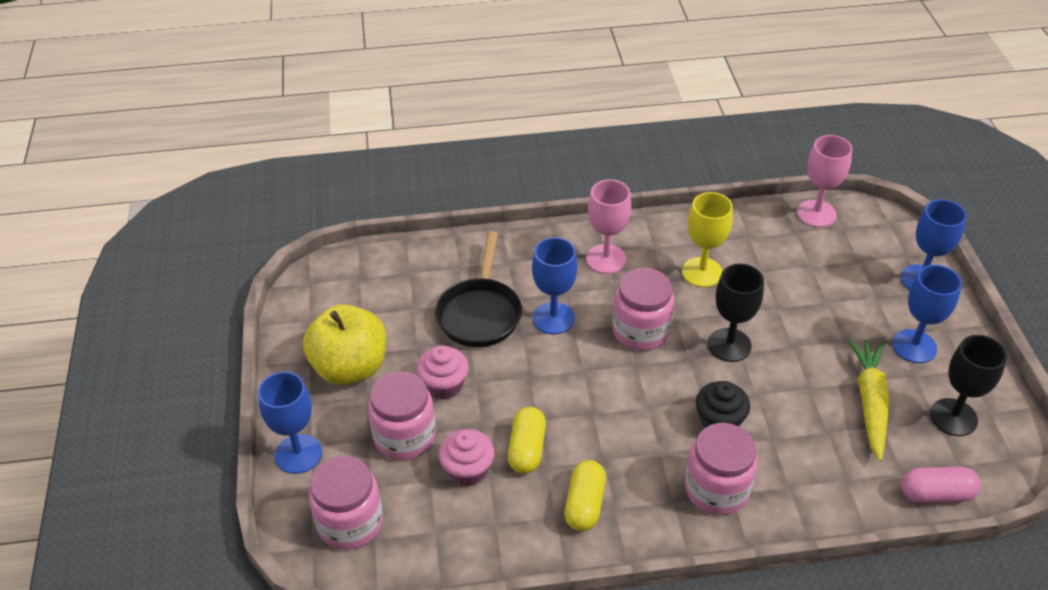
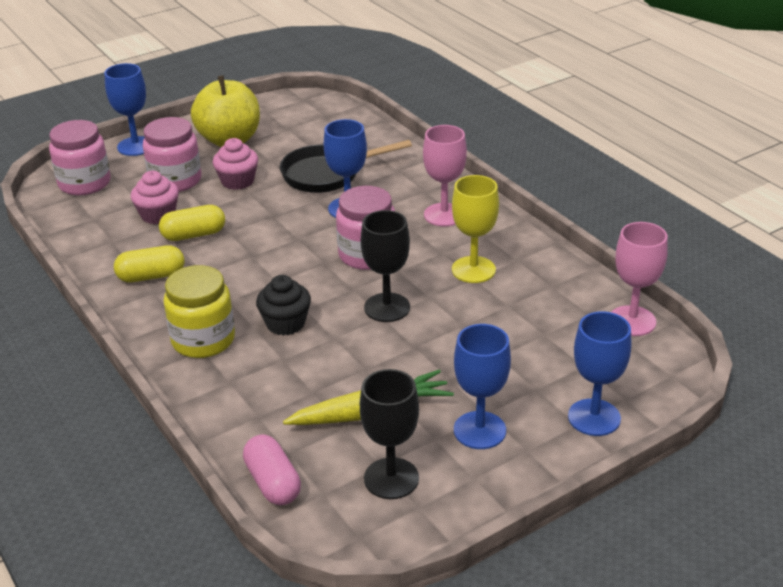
camera: 65 degrees right, 10 degrees down
(716, 489) = (203, 340): pink jar -> yellow jar

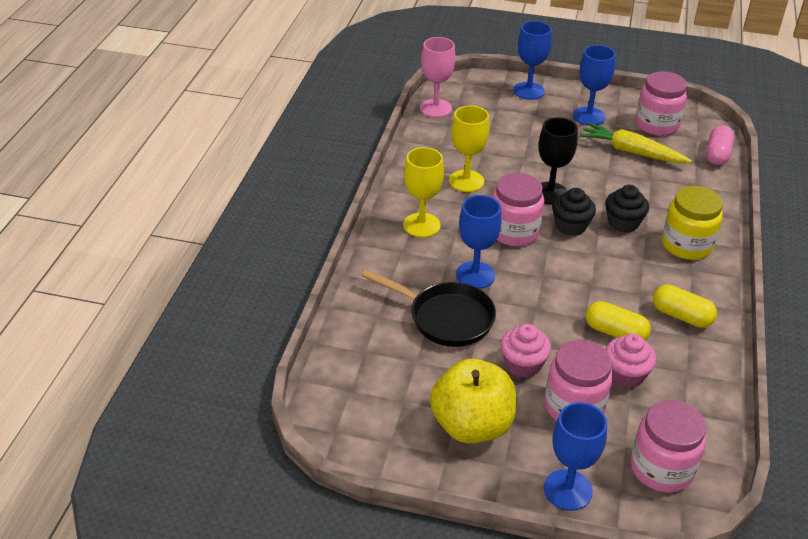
camera: 135 degrees left, 5 degrees up
(328, 290) = (570, 226): none -> black cupcake
(391, 478) = (656, 125): black goblet -> pink jar
(444, 215) = (421, 225): pink goblet -> yellow goblet

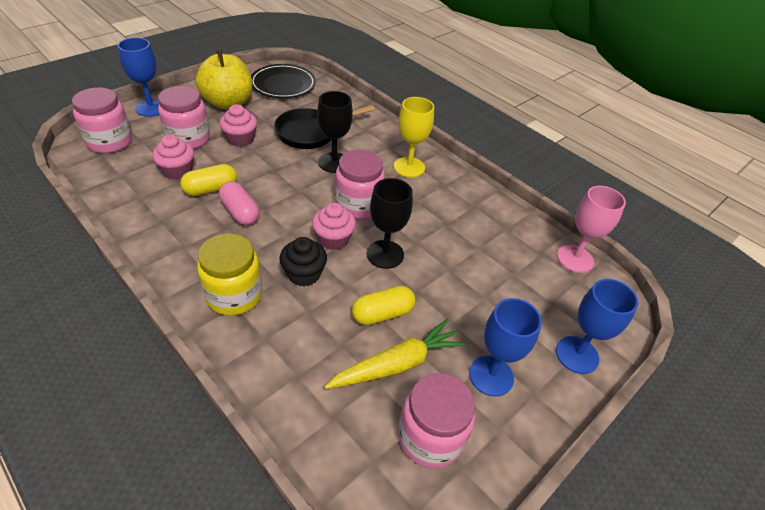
camera: 120 degrees right, 5 degrees up
(372, 403) = (283, 84): none -> black plate
(466, 181) = (444, 216): yellow goblet -> none
(475, 275) = (334, 162): blue goblet -> black goblet
(570, 226) = (333, 239): black cupcake -> pink cupcake
(681, 316) = (178, 231): yellow capsule -> yellow capsule (382, 314)
(717, 154) = (324, 453): pink capsule -> pink capsule (240, 212)

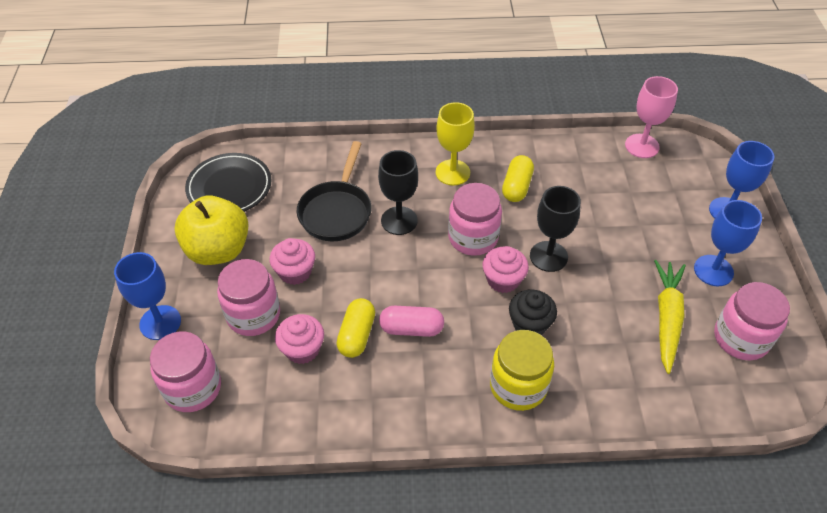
camera: 45 degrees left, 5 degrees up
(382, 314) = (612, 297): yellow capsule -> yellow capsule (516, 187)

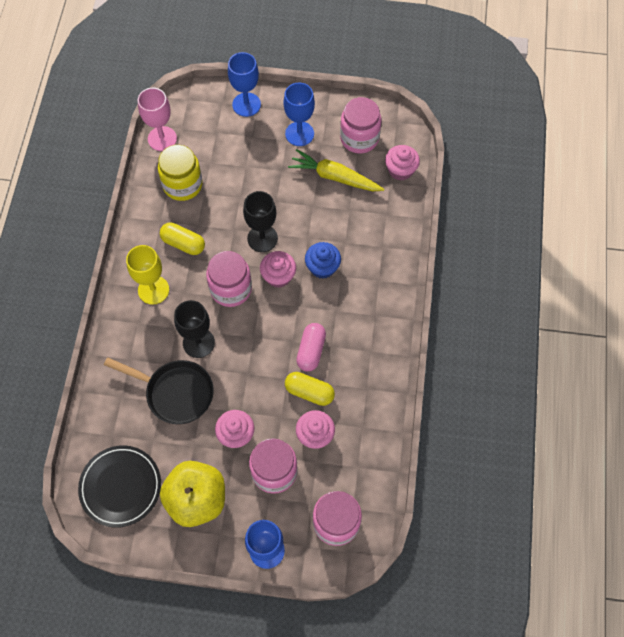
camera: 80 degrees left, 15 degrees up
(518, 386) = (373, 287): yellow jar -> yellow jar (182, 185)
(529, 324) = (322, 267): black cupcake -> blue cupcake
(714, 396) = (400, 170): none -> pink cupcake

